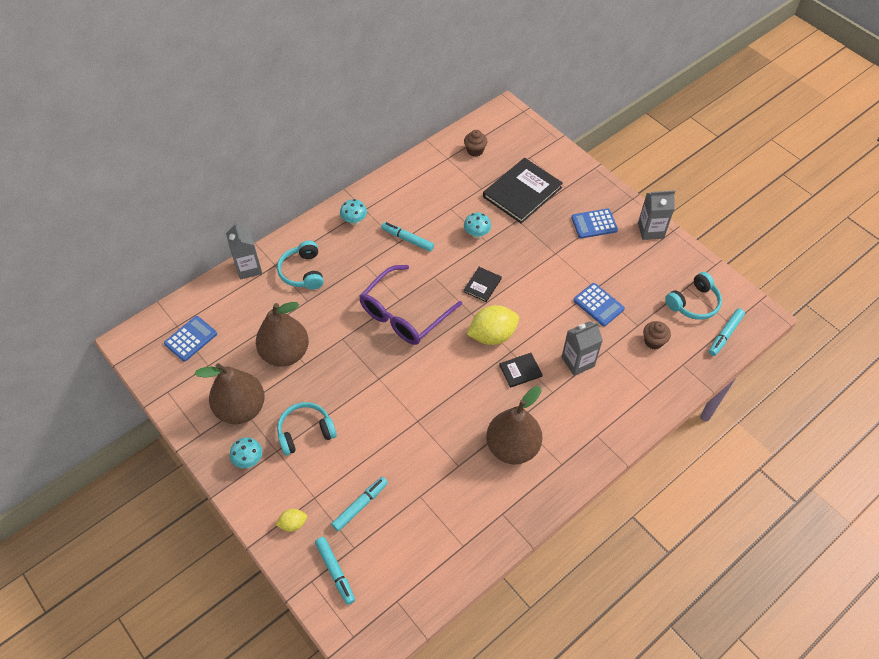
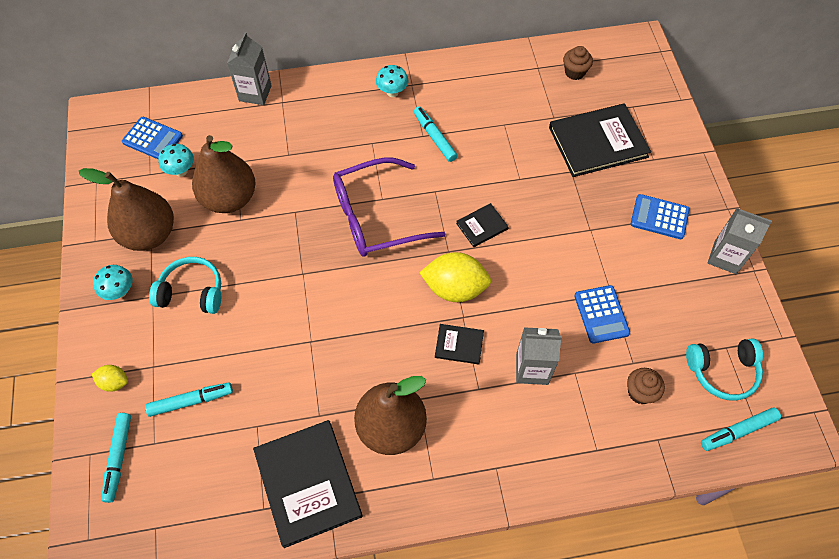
camera: 30 degrees right, 5 degrees up
(191, 339) = (152, 139): blue calculator -> blue calculator turned 45 degrees clockwise
(303, 272) = (304, 122): turquoise headphones -> none
(476, 234) = (514, 166): turquoise mushroom -> turquoise mushroom (181, 171)
(482, 512) = (308, 483): none -> black book

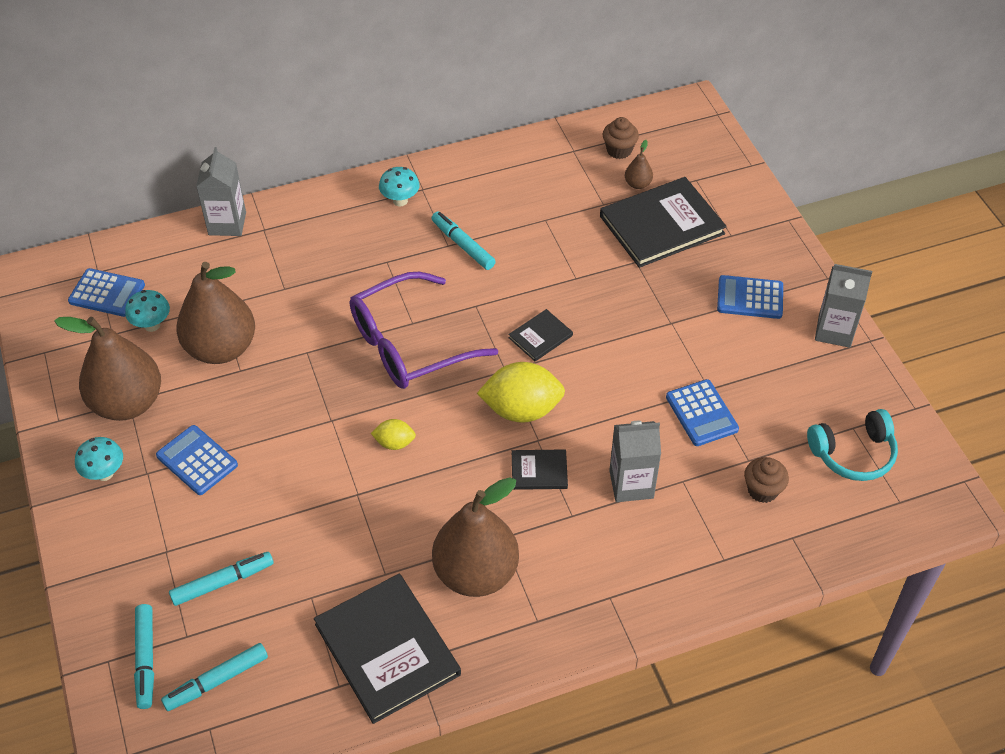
camera: 10 degrees left, 10 degrees down
(114, 382) = (121, 576): yellow lemon -> yellow lemon (394, 443)
(192, 292) = (197, 460): turquoise headphones -> blue calculator
(584, 103) = (637, 184): none -> brown pear
(738, 431) = (882, 514): turquoise marker -> turquoise marker (216, 681)

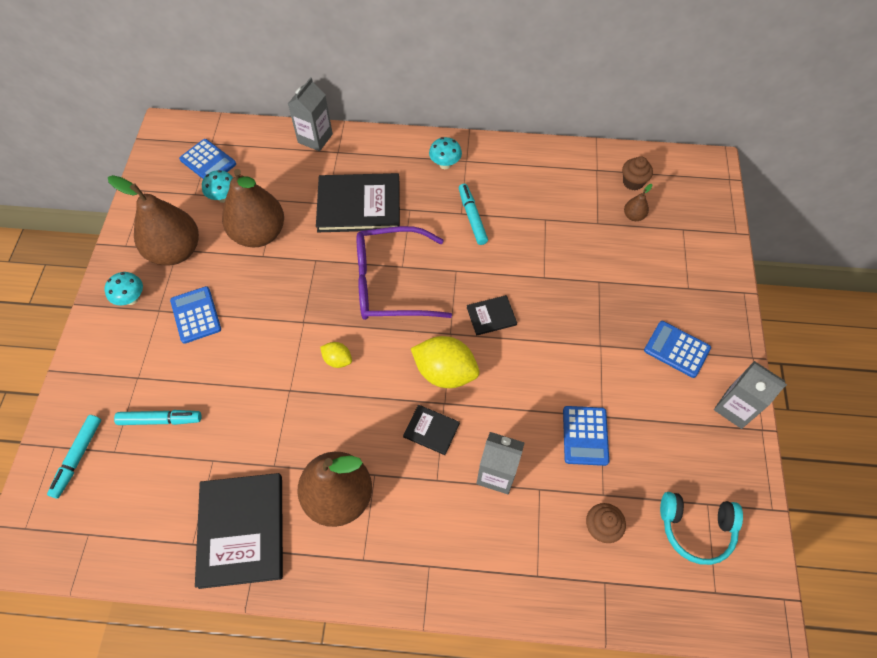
camera: 25 degrees right, 10 degrees up
(216, 681) = (113, 498): turquoise marker -> none
(661, 225) = (635, 258): black book -> black book (359, 205)

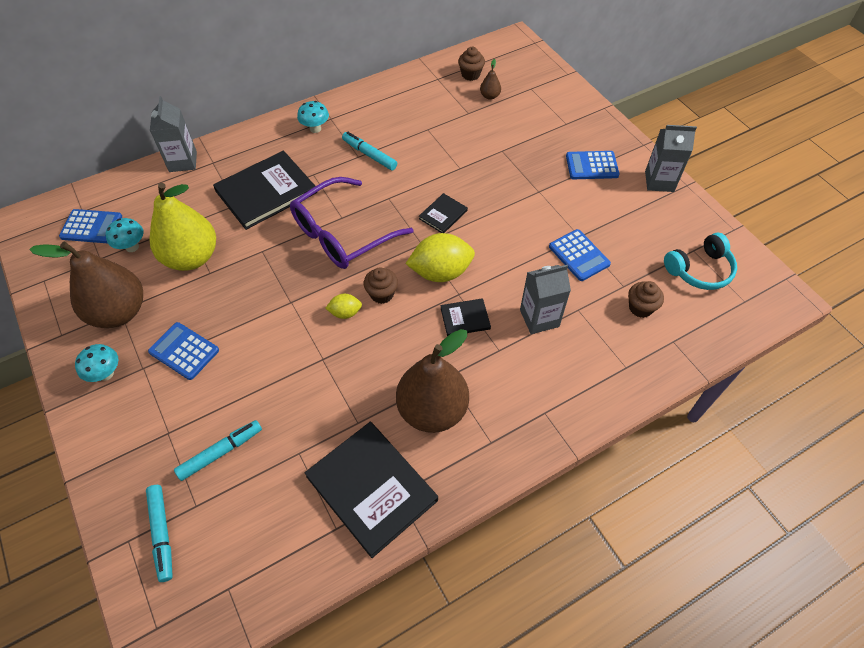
camera: 35 degrees left, 5 degrees down
(259, 233) = (191, 257): brown pear -> yellow pear
(380, 361) = (382, 294): none -> brown cupcake

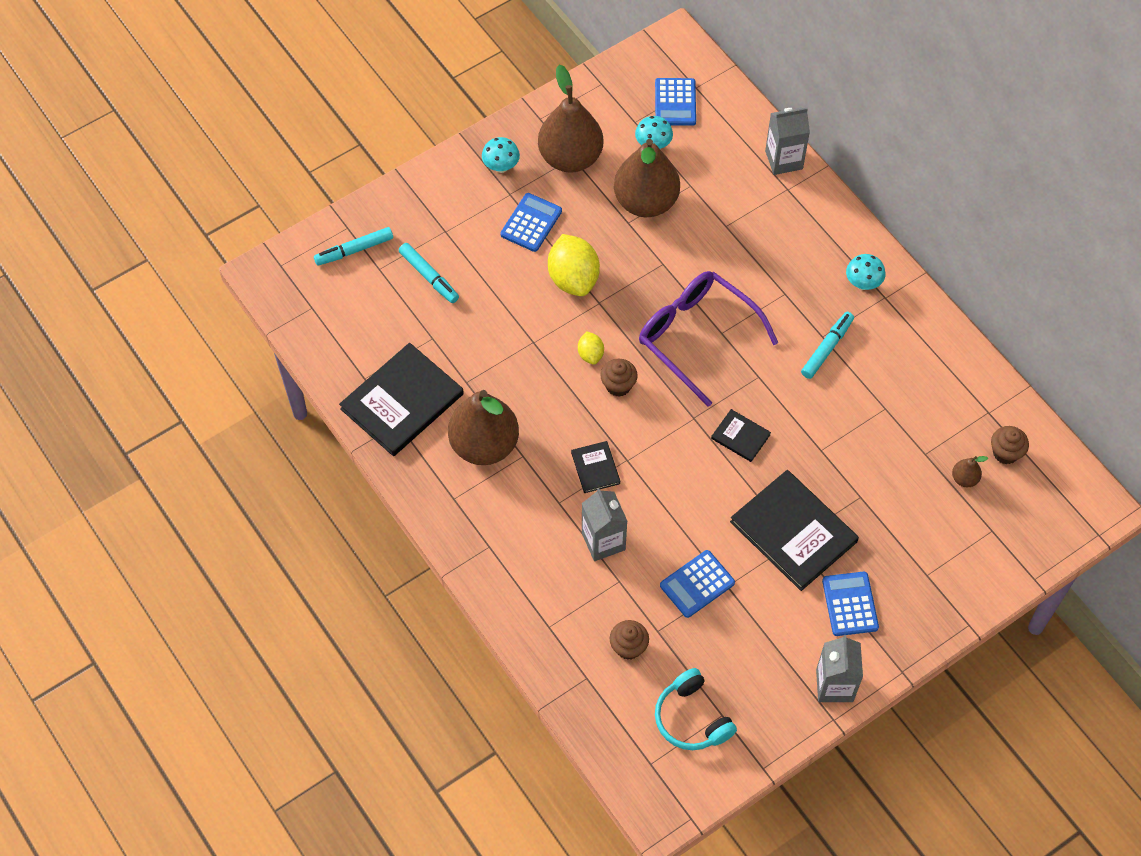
camera: 85 degrees right, 5 degrees up
(191, 257) = (646, 202): yellow pear -> brown pear
(266, 192) = (749, 251): black book -> black book (793, 531)
(440, 272) = (654, 440): yellow lemon -> yellow lemon (573, 278)

